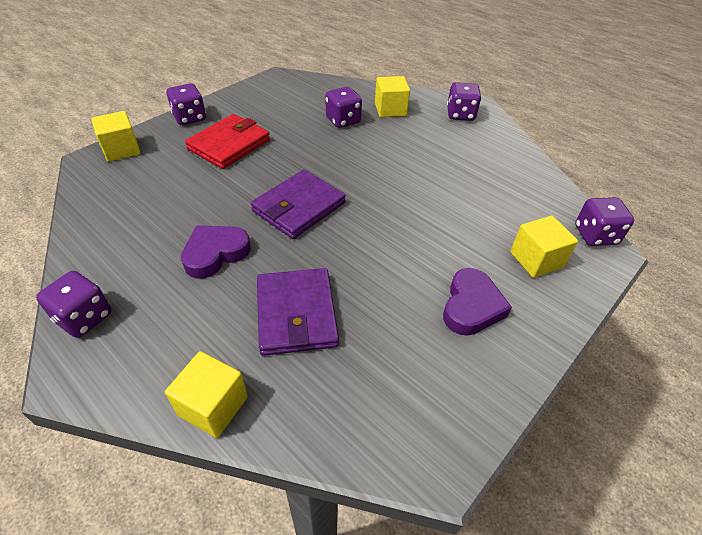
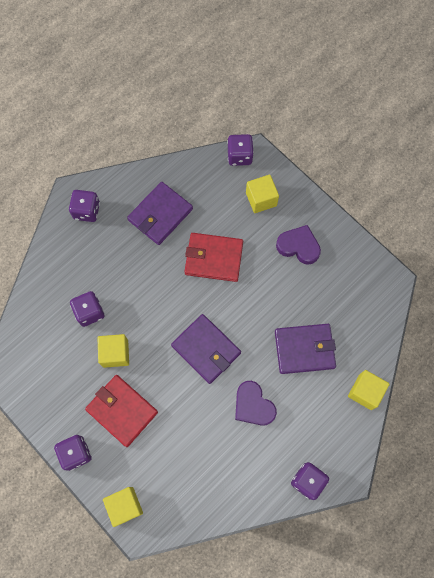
camera: 85 degrees left, 25 degrees up
(390, 109) = (74, 269): yellow cube -> yellow cube (115, 353)
(428, 212) = (214, 258): none -> red wallet
(475, 165) = (160, 214): none -> purple wallet

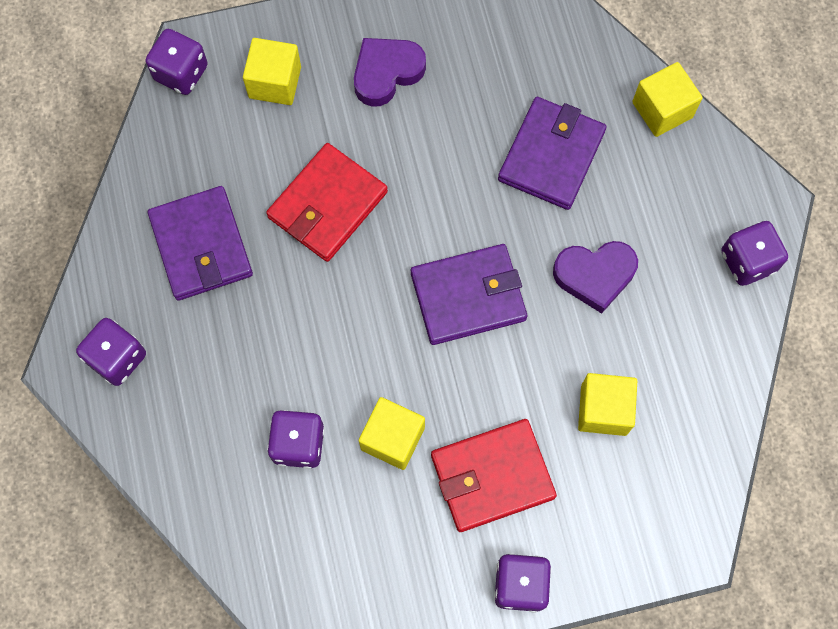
camera: 60 degrees left, 0 degrees up
(125, 506) = (644, 549): yellow cube -> yellow cube (603, 410)

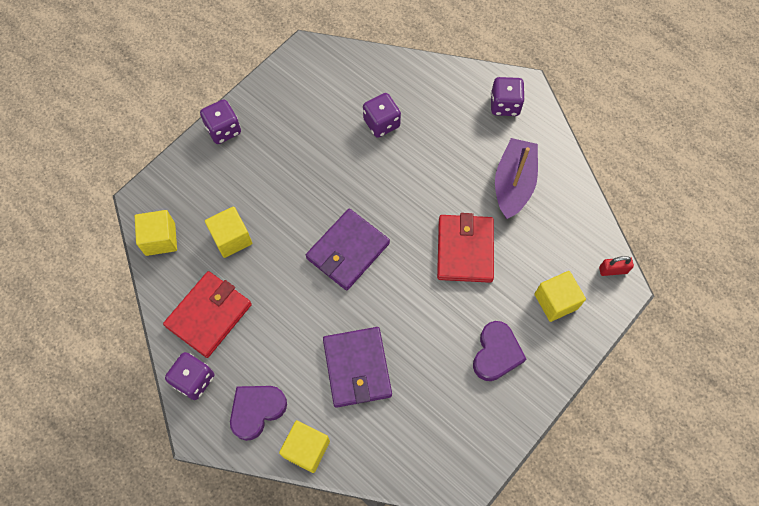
camera: 145 degrees right, 5 degrees down
(181, 73) = (613, 270): purple dice -> red padlock
(201, 245) = (513, 184): purple wallet -> purple boat
(392, 438) = (335, 155): yellow cube -> yellow cube (160, 239)
(492, 476) = (271, 169): red wallet -> red wallet (209, 315)
(595, 275) = (283, 310): purple heart -> purple heart (257, 410)

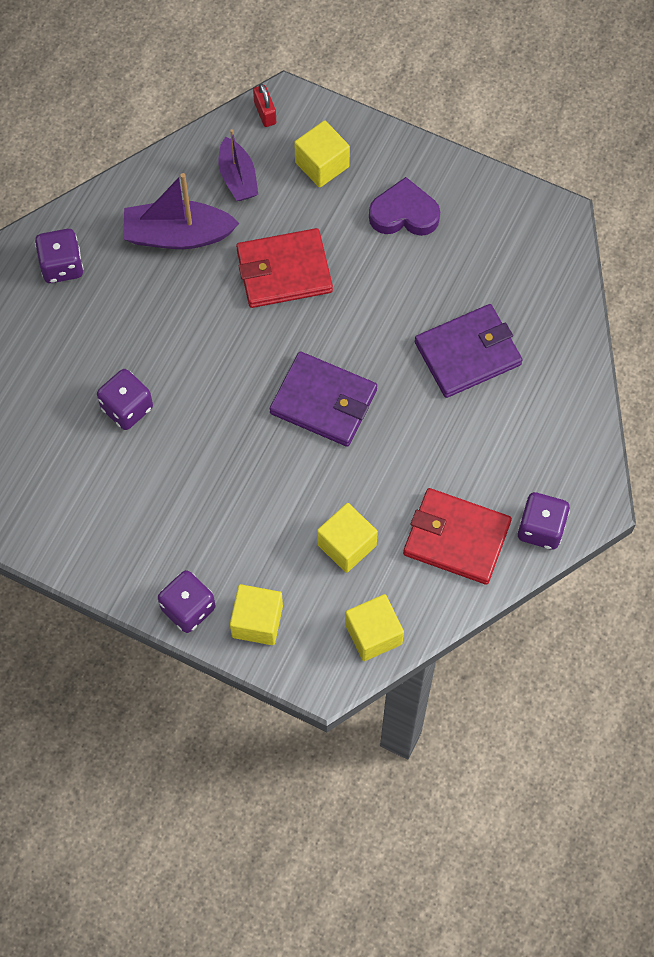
camera: 105 degrees left, 0 degrees up
(257, 410) = (552, 447): purple heart -> none
(306, 449) = (577, 382): yellow cube -> yellow cube (257, 621)
(555, 236) = (238, 177): none -> purple boat

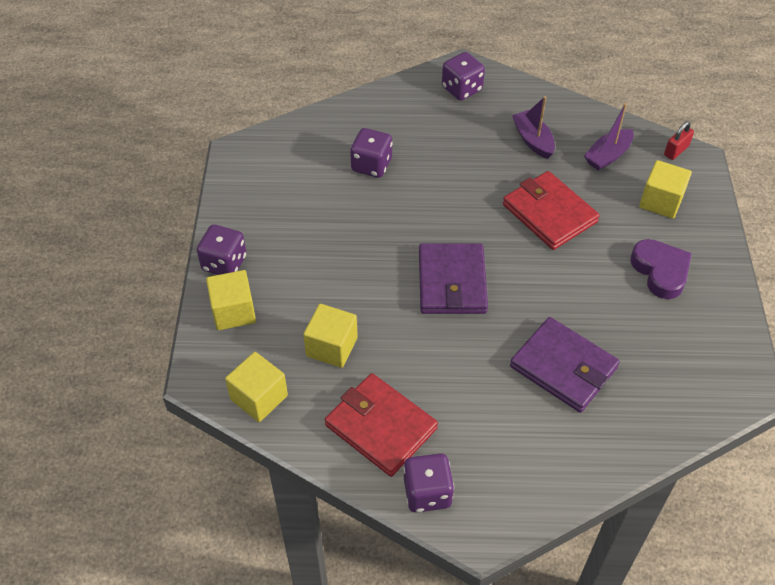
camera: 65 degrees right, 15 degrees down
(177, 235) = (533, 140): purple boat -> purple boat, size x0.65
(456, 538) = (381, 427): red wallet -> red wallet turned 45 degrees counterclockwise

